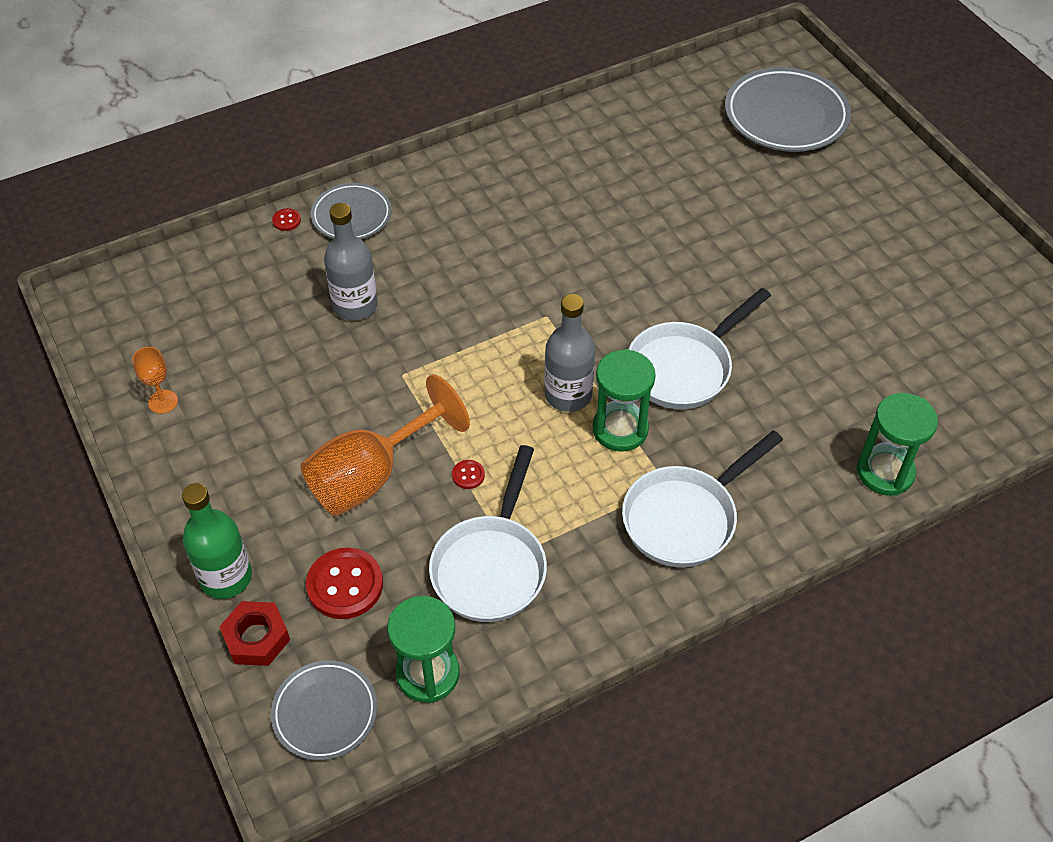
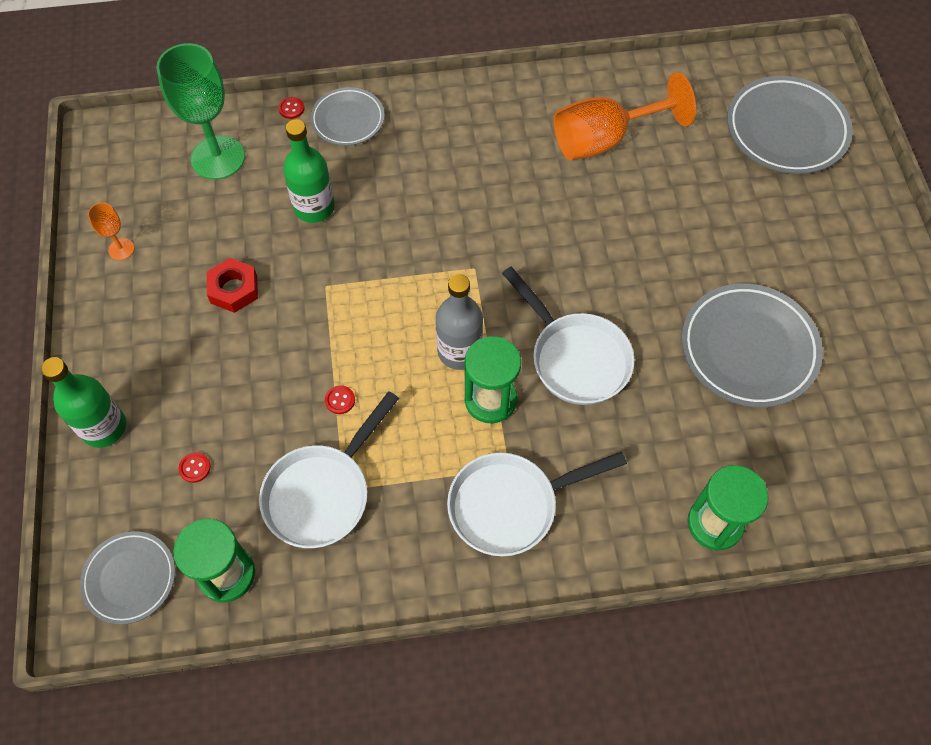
camera: 20 degrees right, 10 degrees up
(229, 287) = (218, 158): none -> green goblet
(256, 638) = (105, 491): red nut -> red nut (234, 289)
(345, 585) = (195, 468): red button -> red button, size x0.46
(355, 305) = (314, 207): grey bottle -> green bottle
(371, 475) = (259, 373): orange goblet -> orange goblet (604, 140)
(684, 367) = (575, 358): white pan -> white pan turned 105 degrees counterclockwise
(842, 312) = (748, 349): none -> grey plate

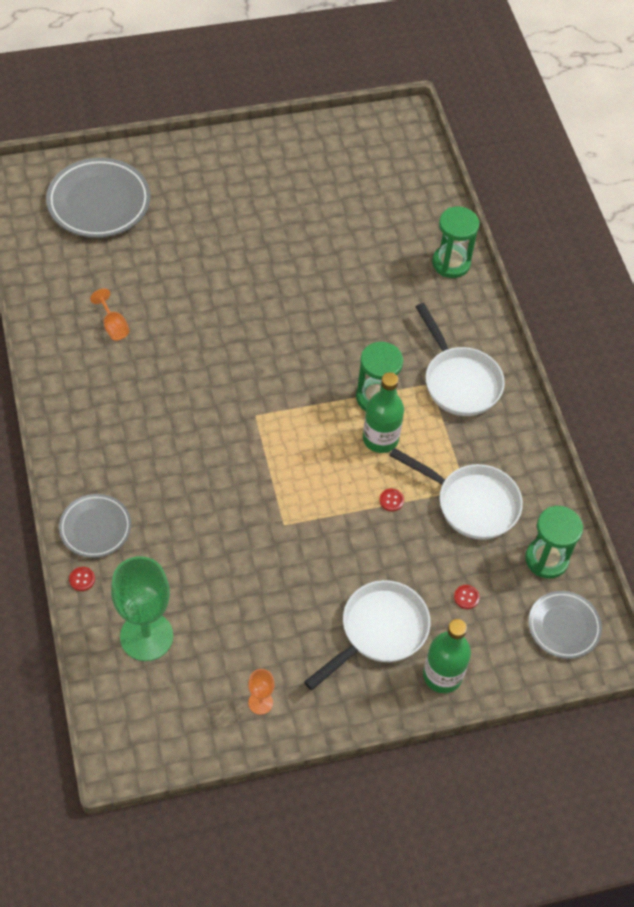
camera: 100 degrees left, 5 degrees down
(234, 289) = (295, 596): red nut -> none
(314, 207) = (201, 544): green bottle -> green bottle (380, 439)
(459, 351) = (336, 421): grey bottle -> none
(575, 358) = (332, 344): white pan -> white pan (379, 631)
(604, 140) = (113, 326): orange goblet -> orange goblet, size x0.46
(748, 349) = (311, 238): grey plate -> none

